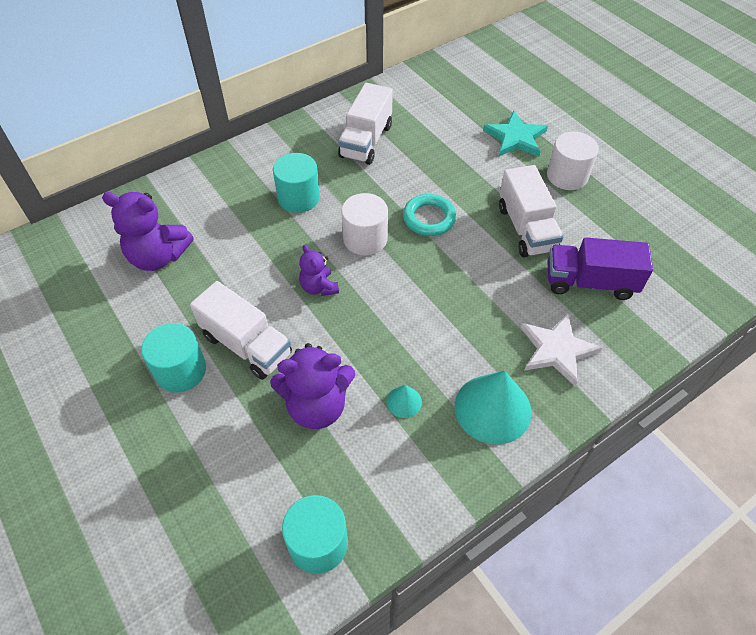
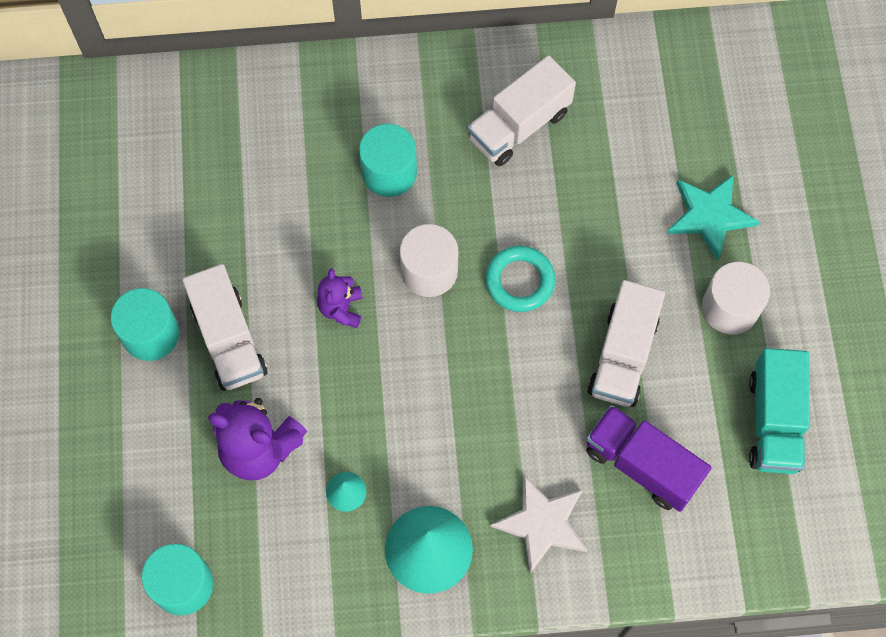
camera: 30 degrees right, 15 degrees up
(158, 257) = (195, 176): purple teddy bear -> none
(644, 221) = (773, 421): none -> turquoise truck

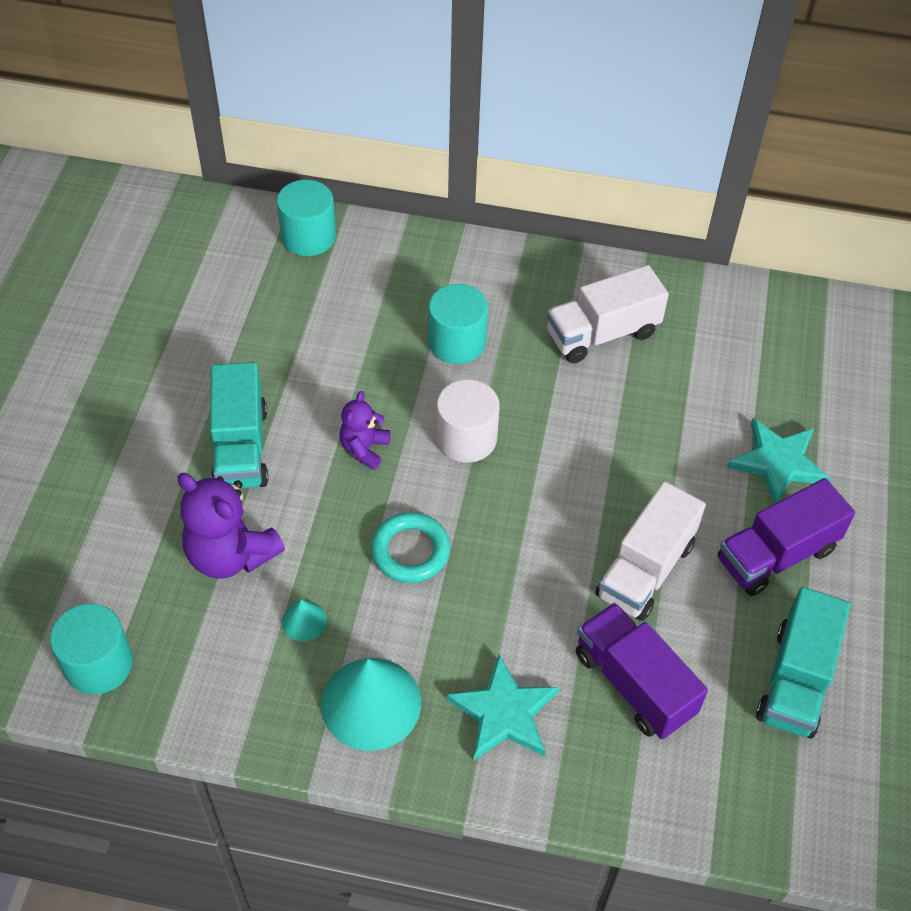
camera: 15 degrees right, 15 degrees down
(150, 334) = (166, 422): turquoise cylinder -> turquoise cylinder (308, 236)
(229, 339) = (241, 447): white truck -> turquoise truck
(519, 281) = (557, 471): turquoise ring -> turquoise ring (410, 551)
(542, 524) = (504, 713): white star -> turquoise star
(730, 308) = (776, 555): white cylinder -> purple truck

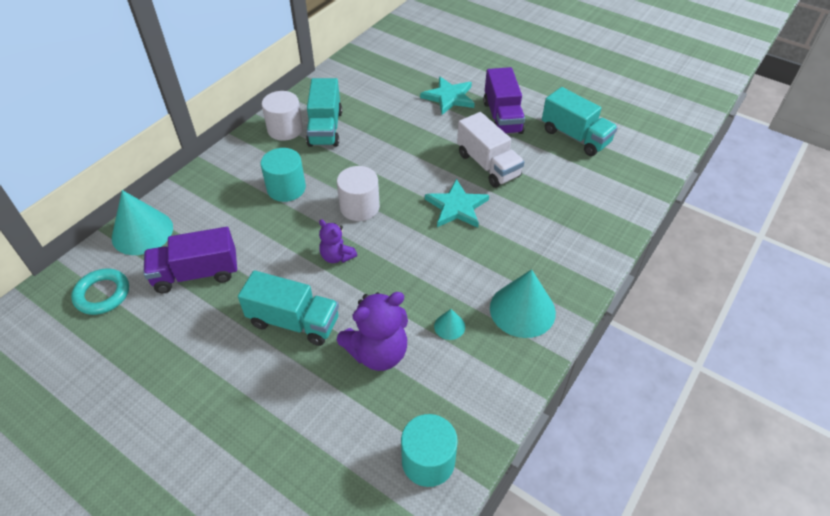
camera: 65 degrees left, 5 degrees down
(308, 236) = (142, 232): turquoise cylinder -> turquoise cone
(410, 551) = (425, 258): turquoise ring -> turquoise ring (102, 294)
(504, 713) = (552, 251): turquoise star -> turquoise star (457, 207)
(571, 289) = (285, 129): none -> white cylinder
(602, 333) = (325, 128): white truck -> turquoise truck
(634, 684) = (554, 193): purple truck -> purple truck (196, 274)

